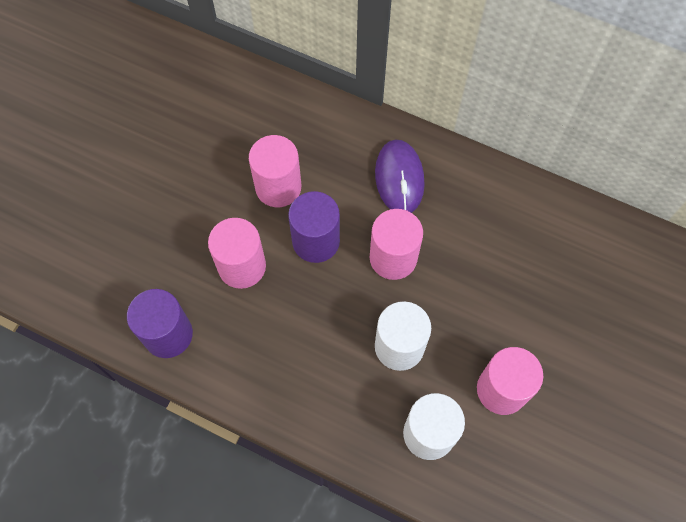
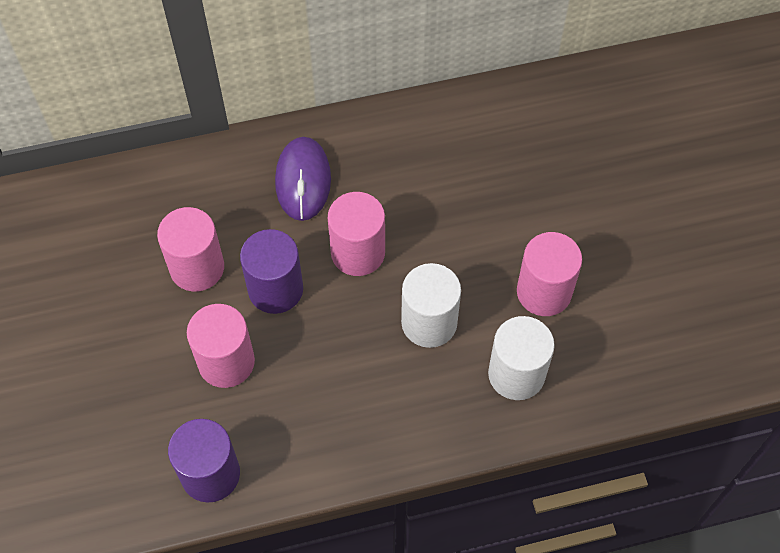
camera: 40 degrees left, 5 degrees down
(399, 178) = (303, 181): purple mouse -> purple mouse turned 45 degrees clockwise

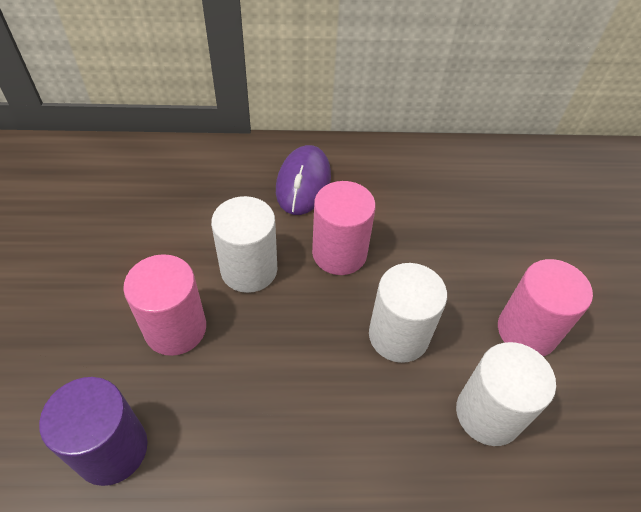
camera: 10 degrees right, 10 degrees down
(197, 267) = (180, 234): pink cylinder -> none
(275, 289) = (249, 269): purple cylinder -> white cylinder

